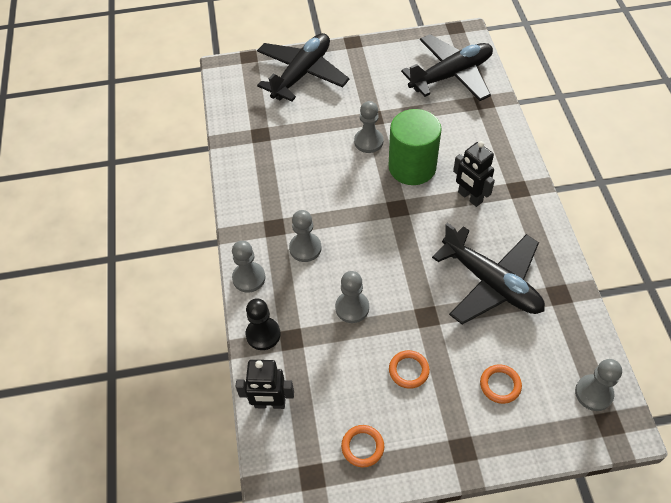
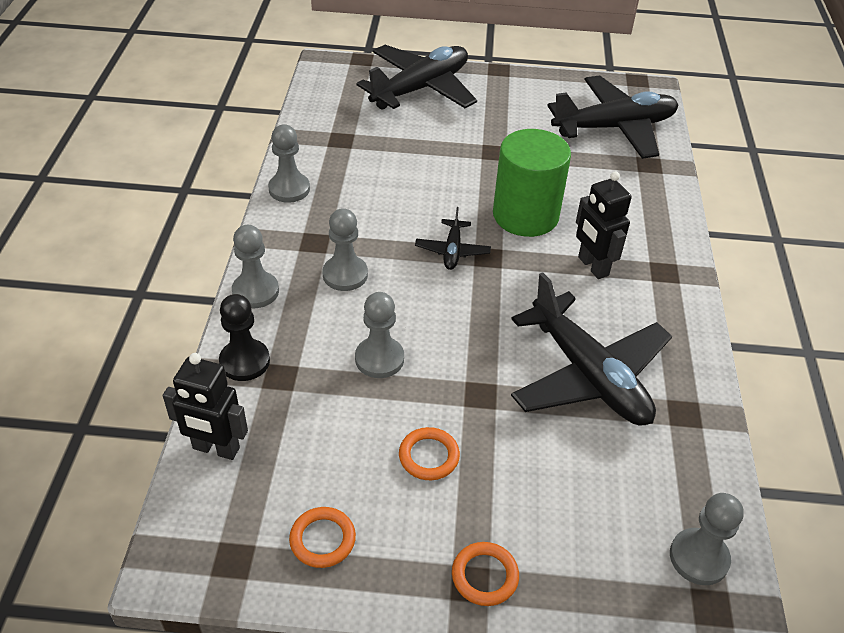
camera: 10 degrees right, 10 degrees down
(368, 141) = (478, 176): grey pawn -> grey pawn (289, 189)
(371, 209) = (452, 250): none -> black plane
(500, 385) = (557, 509): orange ring -> orange ring (484, 576)

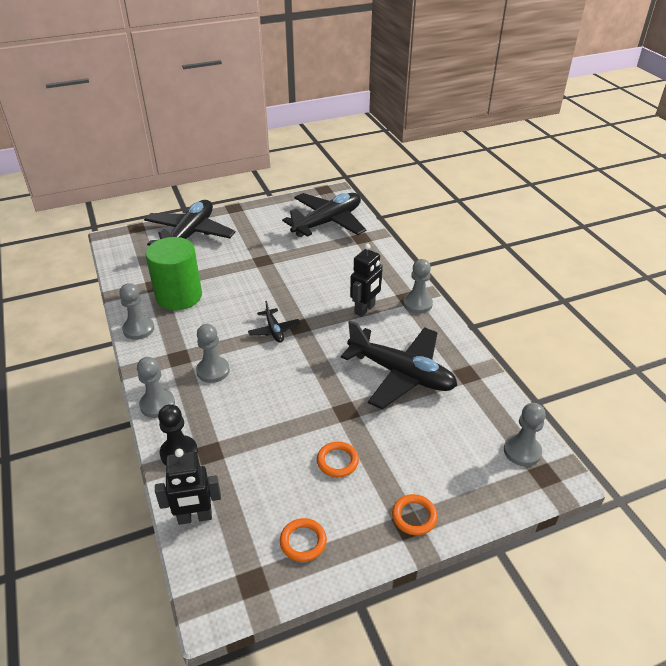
camera: 25 degrees left, 5 degrees down
(379, 359) = (269, 415): grey pawn -> grey pawn (417, 304)
(525, 215) = (306, 293): green cylinder -> green cylinder (179, 296)
(592, 266) = (365, 309): black robot -> black robot turned 90 degrees counterclockwise

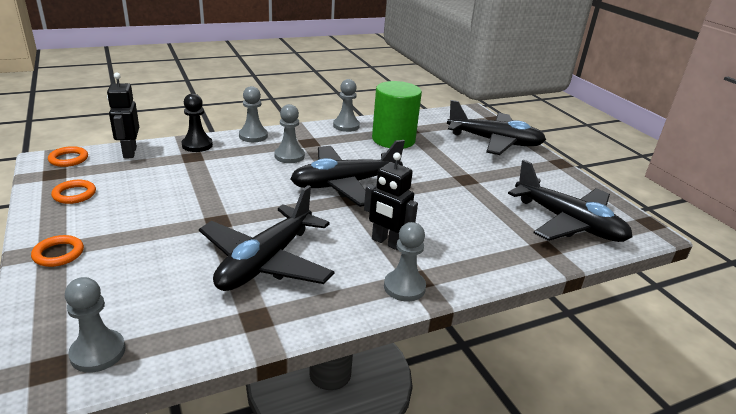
camera: 85 degrees right, 10 degrees down
(274, 330) = (345, 184): black plane -> black plane, size x2.17
(337, 461) = (152, 214): orange ring -> orange ring (68, 159)

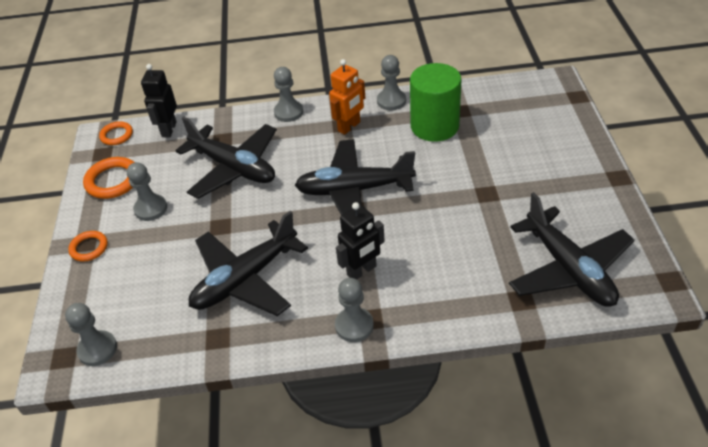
camera: 25 degrees right, 15 degrees up
(74, 194) = (113, 181): orange ring -> orange ring, size x1.58
(197, 145) = (231, 123): black pawn -> none
(289, 156) = (314, 145): grey pawn -> grey pawn (151, 209)
(317, 143) = (349, 127): none -> orange robot
(387, 242) = (362, 271): black robot -> black robot turned 90 degrees counterclockwise
(494, 142) = (554, 136): black plane -> black plane (233, 168)

